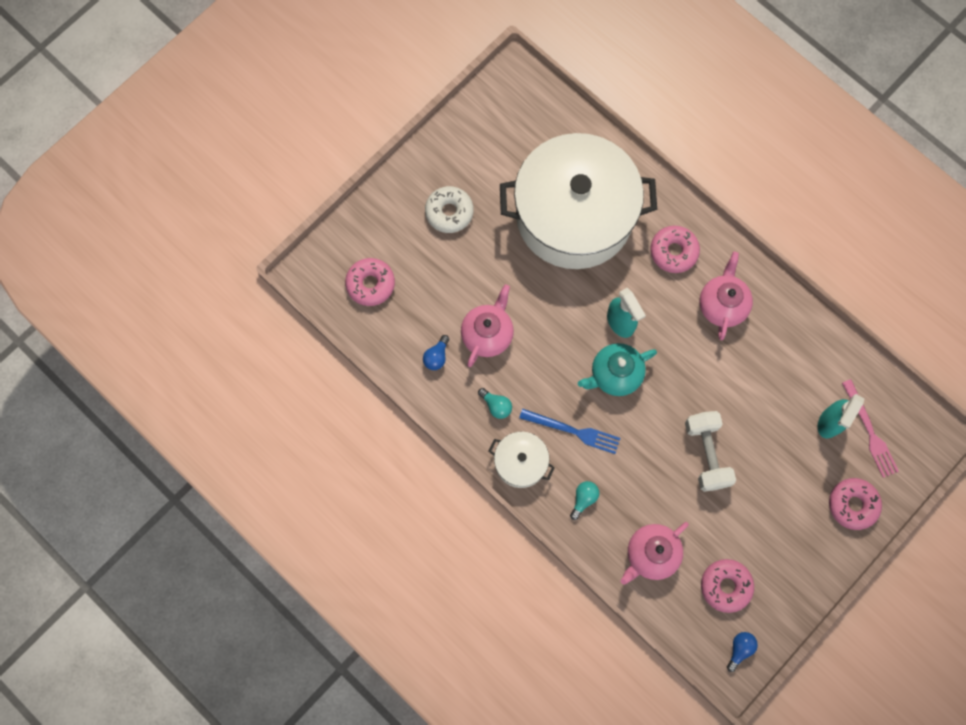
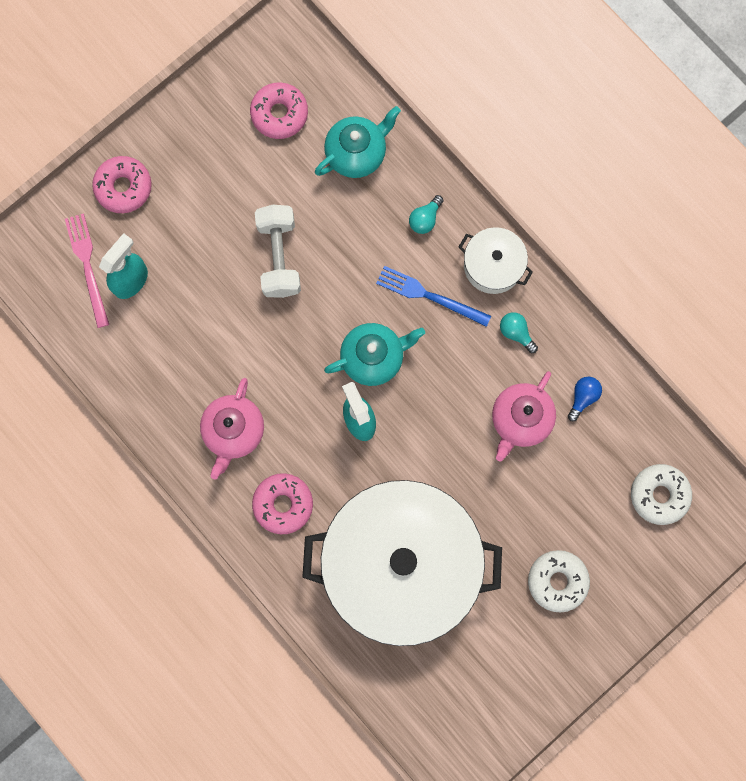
camera: 175 degrees left, 5 degrees up
(370, 284) = (659, 495): pink donut -> white donut
(651, 554) = (357, 153): pink teapot -> turquoise teapot
(740, 649) = (274, 49): blue light bulb -> none

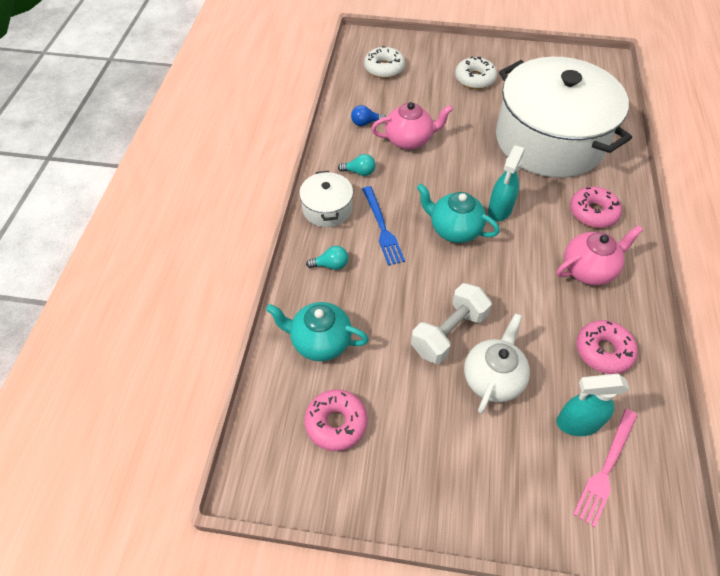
camera: 130 degrees left, 25 degrees down
(123, 187) = (517, 499): pink donut -> pink donut (603, 351)
(215, 254) = (492, 378): none -> white teapot
(516, 333) = (359, 172): turquoise light bulb -> turquoise light bulb turned 90 degrees counterclockwise

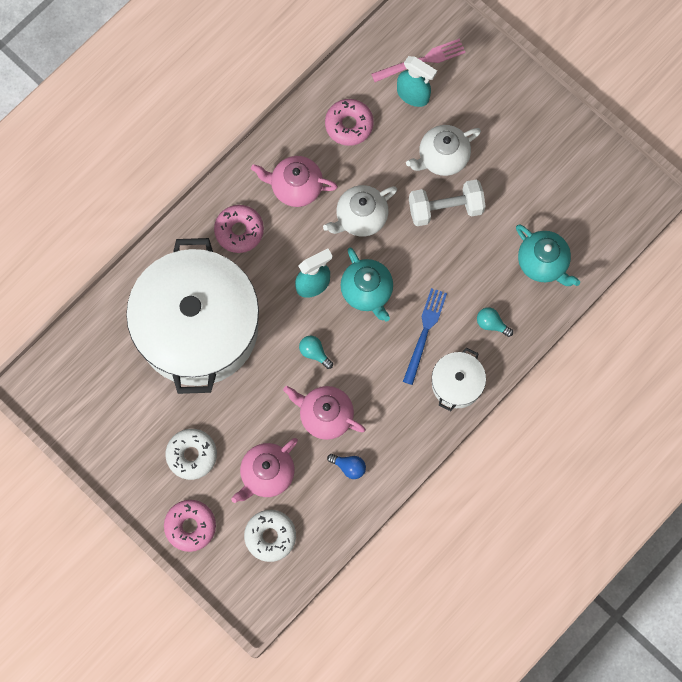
camera: 145 degrees left, 20 degrees up
(336, 423) = (570, 197): pink donut -> pink donut (190, 526)
(359, 172) = (400, 407): turquoise light bulb -> turquoise light bulb (314, 353)
(417, 93) = (267, 474): none -> pink teapot
(513, 279) = (360, 217): none -> white teapot

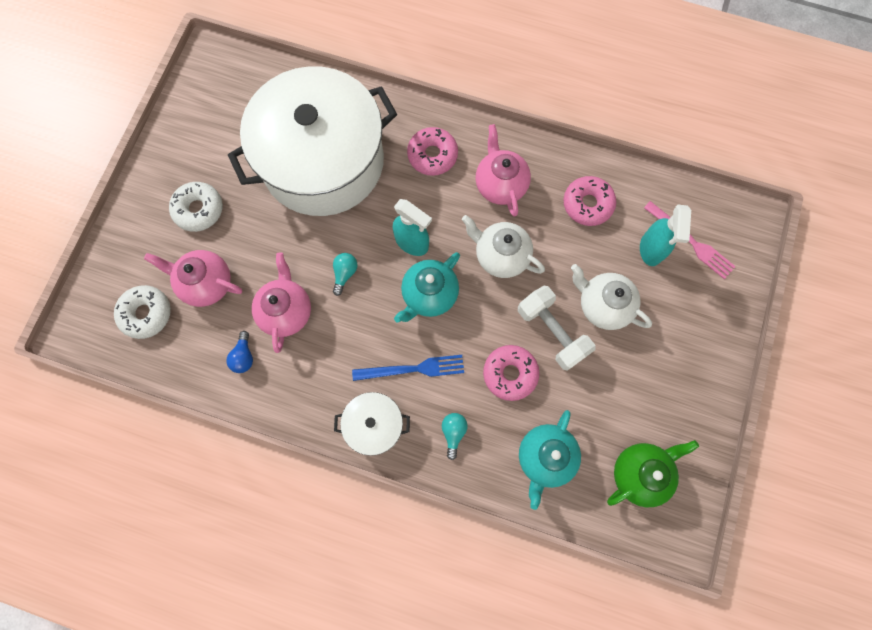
camera: 65 degrees right, 0 degrees up
(190, 526) = (130, 238): pink donut -> pink donut (510, 374)
(587, 198) = (640, 473): none -> green teapot

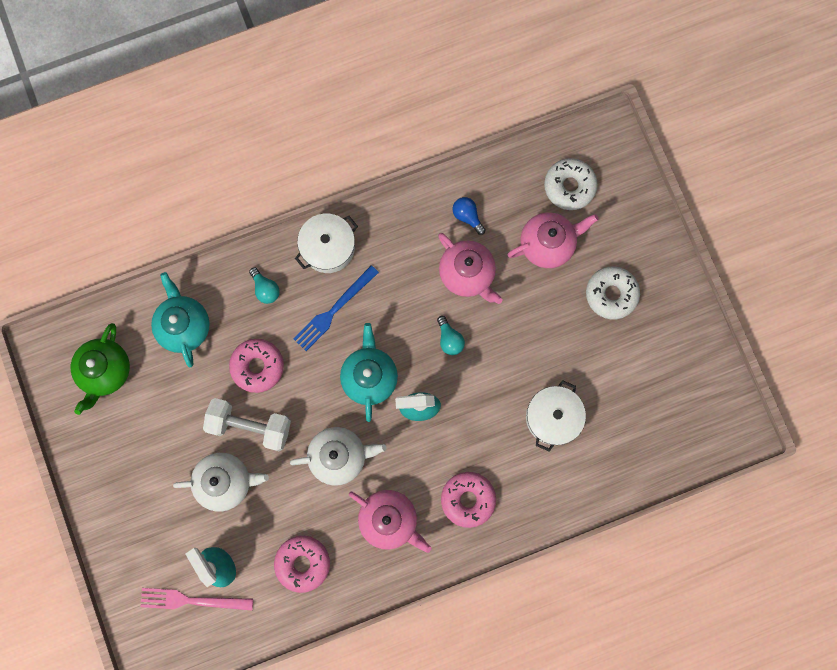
camera: 140 degrees right, 5 degrees up
(323, 161) = (552, 417): white pot -> white pot, size x0.42

